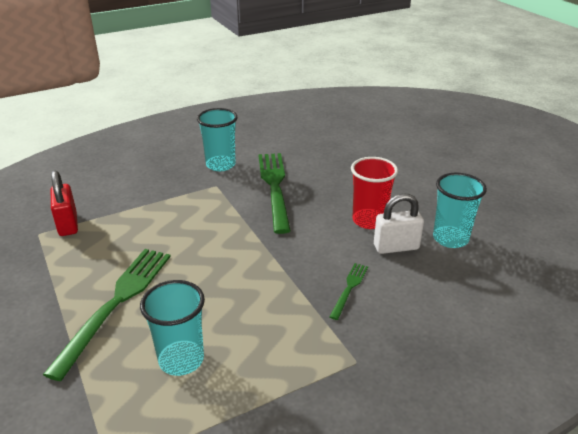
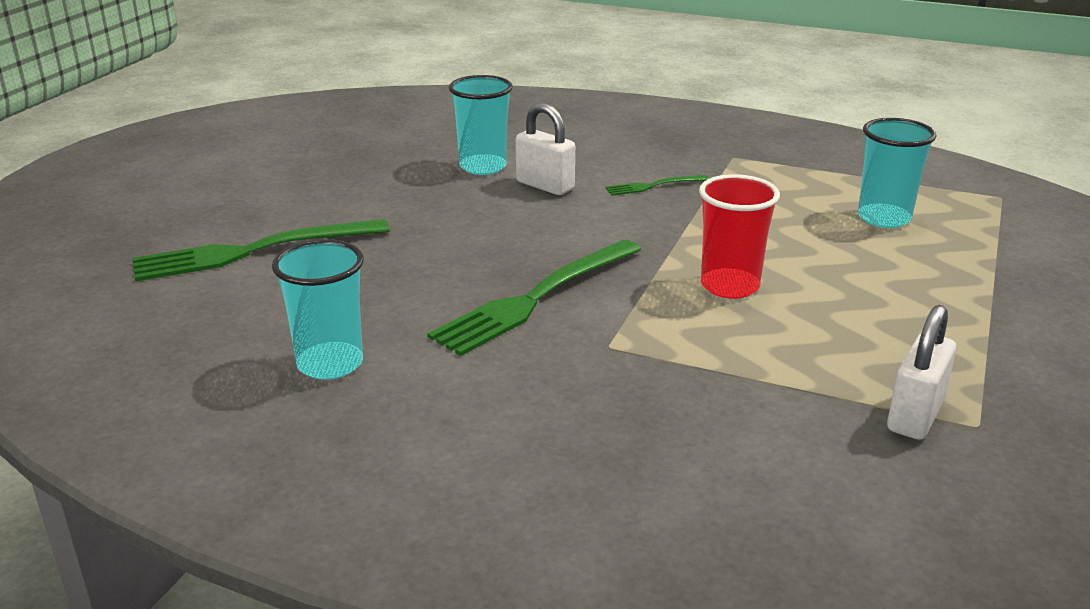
camera: 130 degrees left, 5 degrees down
(68, 224) = (915, 416): red padlock -> white padlock
(116, 303) = (914, 284): green fork -> green fork (252, 251)
(220, 165) = (542, 377): turquoise cup -> turquoise cup (330, 364)
(369, 220) = (515, 212): red cup -> red cup (729, 286)

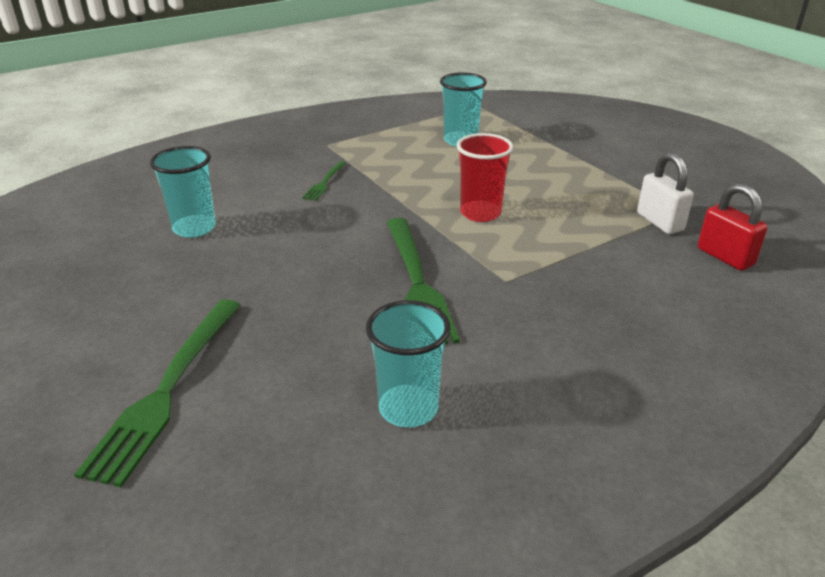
camera: 55 degrees left, 5 degrees up
(545, 185) = (264, 217): white padlock -> none
(902, 495) = (725, 257): none -> red padlock

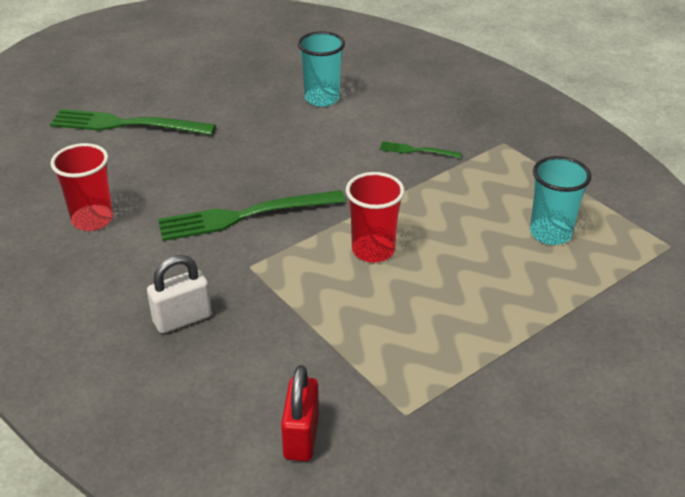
camera: 85 degrees right, 5 degrees up
(408, 408) = (92, 219): turquoise cup -> red cup
(659, 222) = (375, 390): white padlock -> white padlock (182, 319)
(725, 257) = (301, 436): red padlock -> red padlock turned 45 degrees counterclockwise

